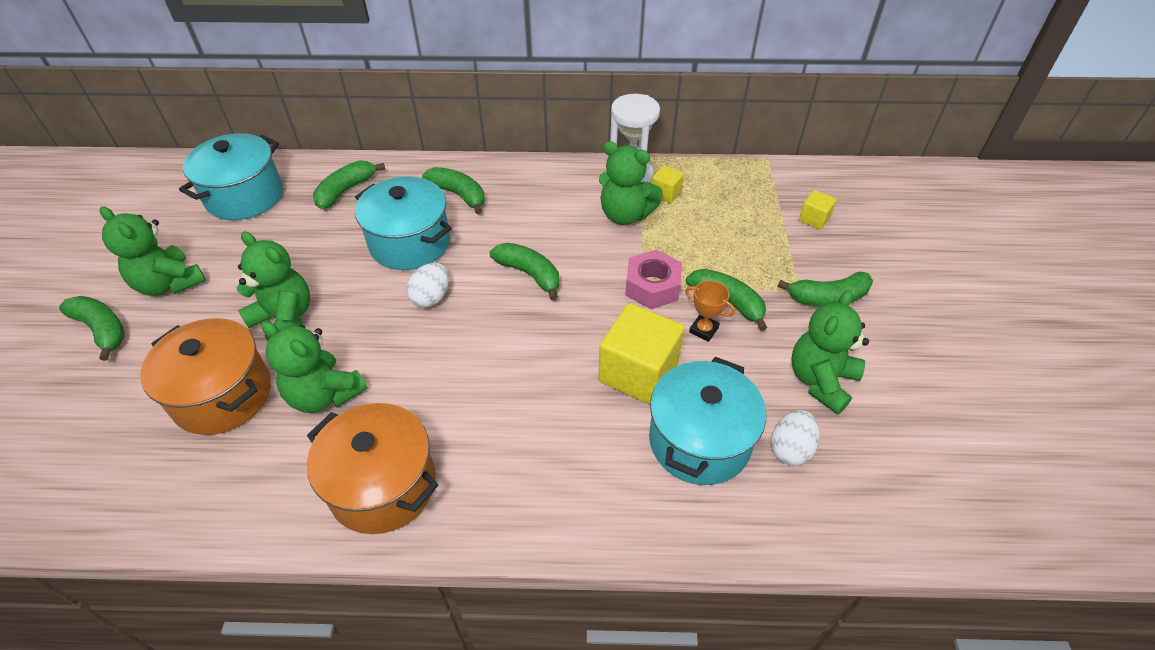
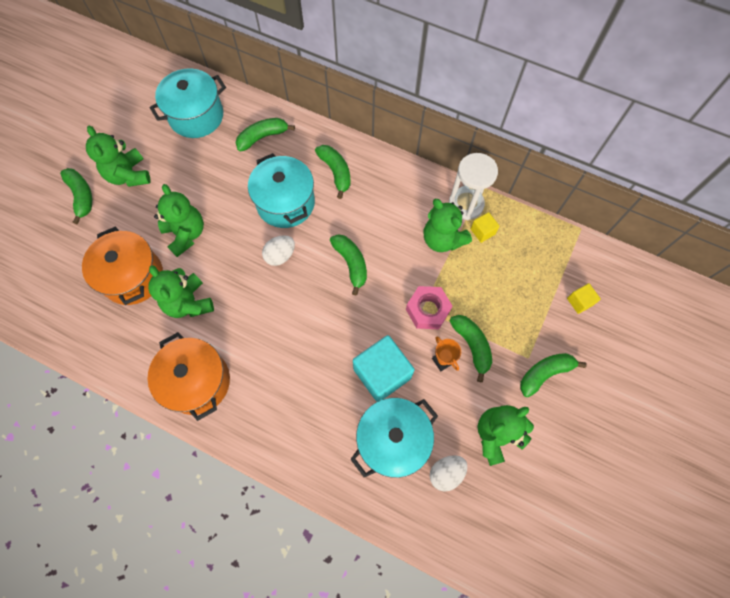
camera: 25 degrees right, 20 degrees up
(638, 372) = (382, 373): yellow cube -> turquoise cube
(828, 297) = (544, 373): green banana -> green banana turned 135 degrees clockwise

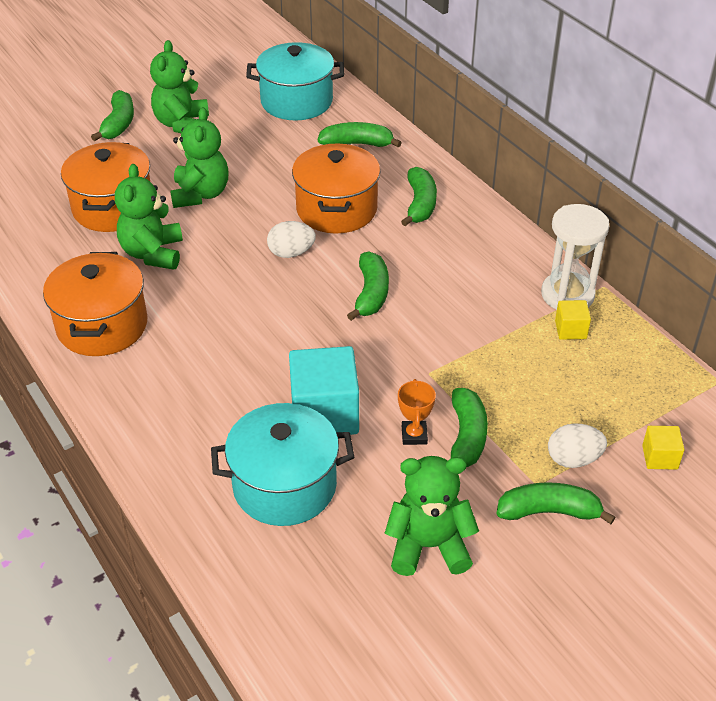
camera: 30 degrees right, 25 degrees down
(285, 203) = (336, 209): turquoise pot -> orange pot
(427, 310) = (434, 377): pink nut -> none
(442, 239) = (509, 316): green teddy bear -> none
(446, 473) = (327, 552): white egg -> white egg (573, 459)

